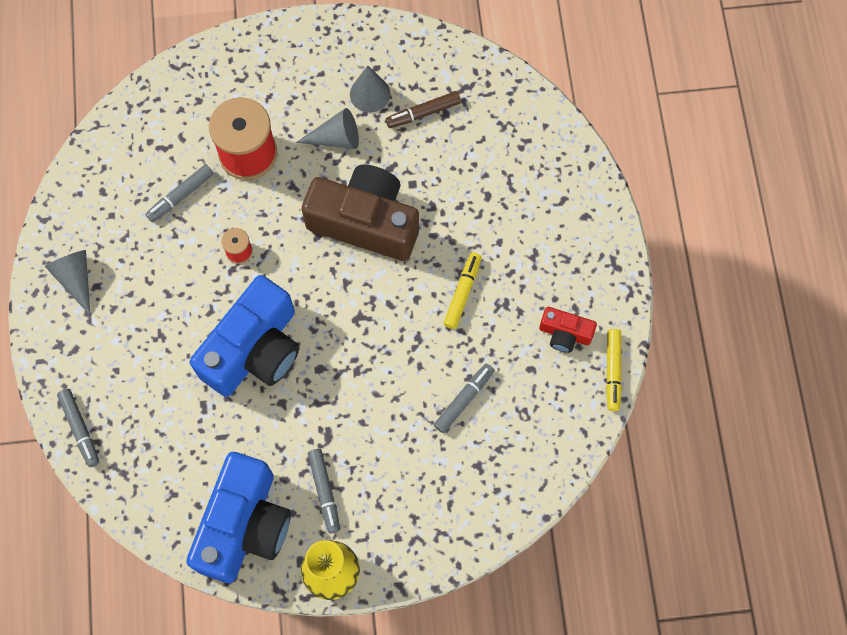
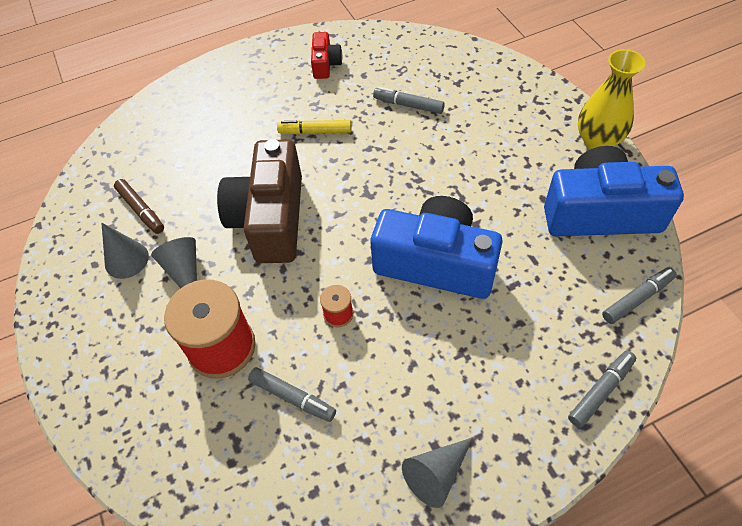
camera: 105 degrees left, 15 degrees down
(324, 492) = (536, 167): grey marker -> grey marker (637, 299)
(612, 371) = (344, 33): yellow marker -> none

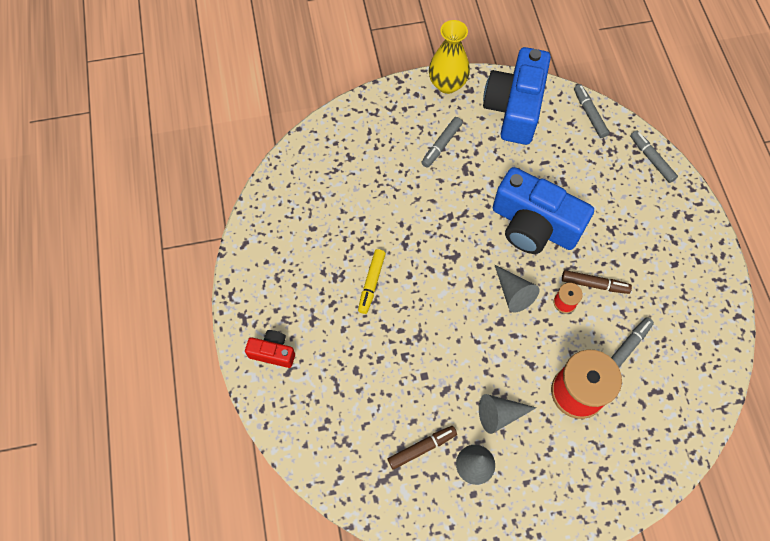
camera: 80 degrees left, 10 degrees up
(270, 219) = (461, 337): brown camera -> none
(325, 64) = (285, 257): red camera -> red camera (273, 352)
(373, 344) = (594, 284): none -> brown marker
(408, 105) = (364, 201): grey marker -> grey marker (441, 145)
(436, 263) = (534, 225): blue camera -> blue camera turned 90 degrees counterclockwise
(436, 474) = (693, 268): grey cone -> grey cone (513, 293)

